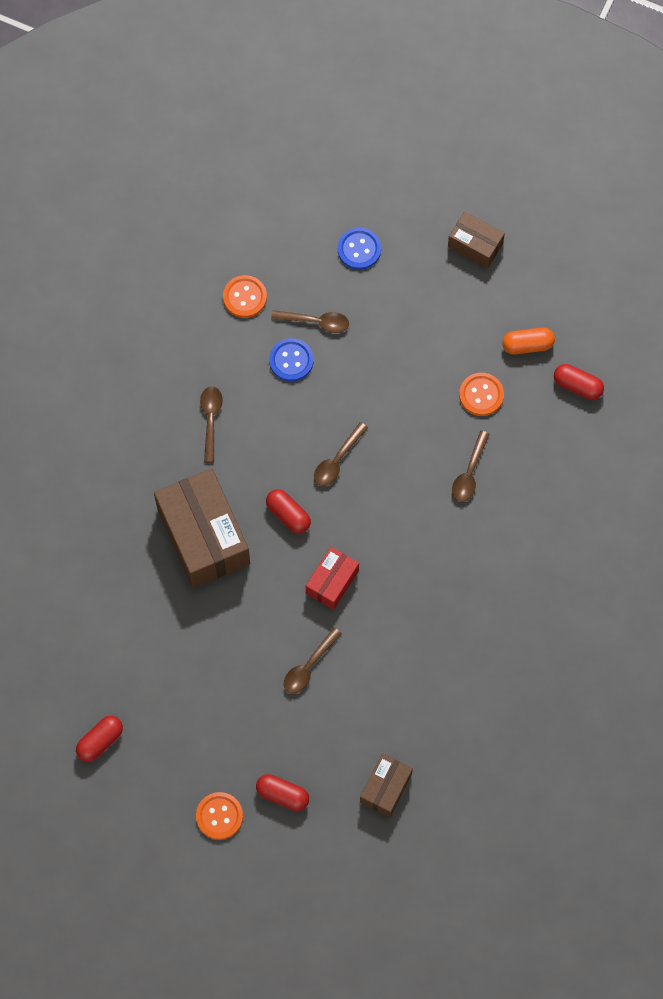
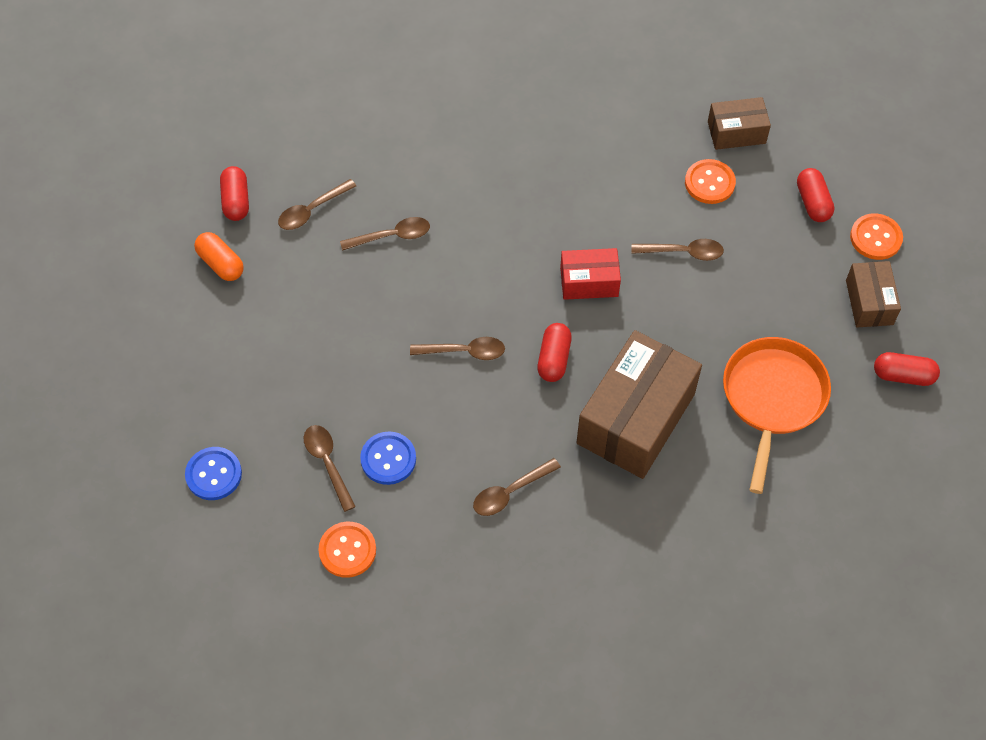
camera: 125 degrees left, 10 degrees down
(150, 638) = (772, 398): none -> orange pan
(475, 245) = (137, 370): brown box -> brown box (869, 302)
(481, 395) = (303, 272): orange button -> orange button (709, 183)
(532, 432) = (312, 210): none -> brown spoon

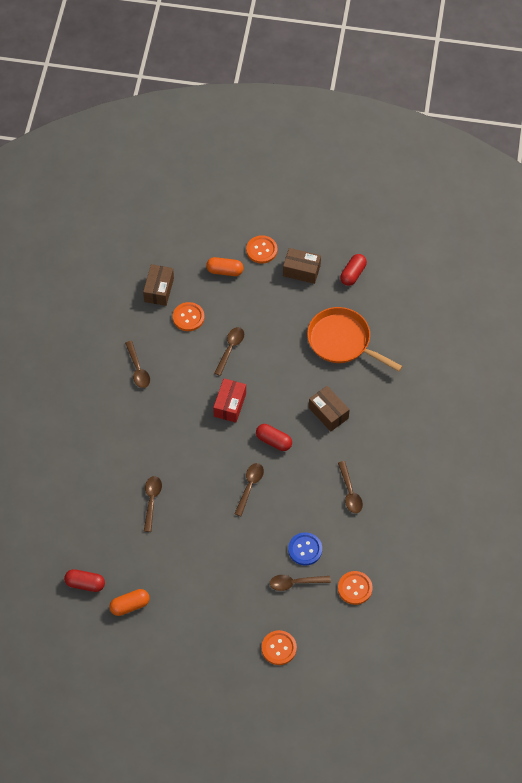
camera: 70 degrees left, 0 degrees up
(214, 474) = (279, 648): blue button -> orange button
(312, 210) = (112, 541): brown spoon -> brown spoon (138, 369)
(635, 418) = (328, 413): brown box -> brown box, size x0.52
(813, 202) = (225, 271): red capsule -> orange capsule

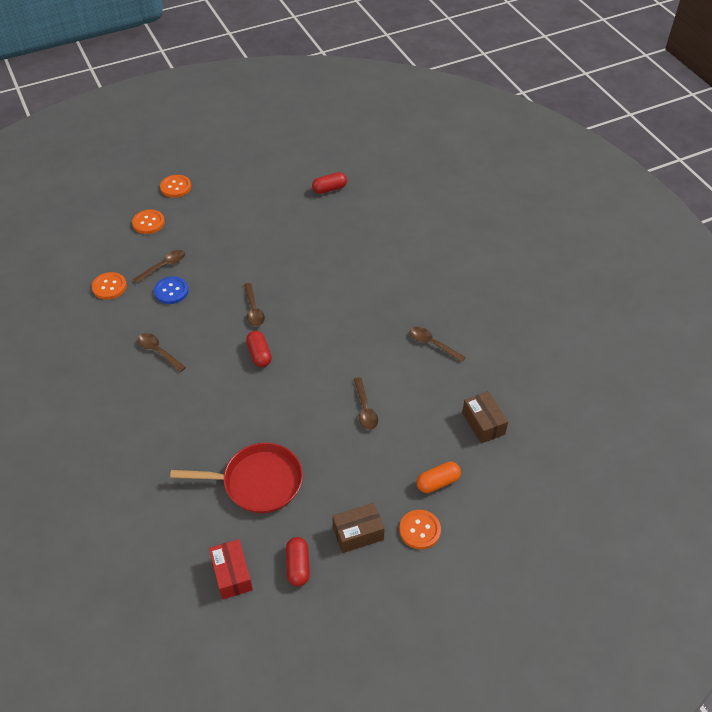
camera: 145 degrees right, 10 degrees down
(130, 605) = (284, 193): orange capsule -> none
(152, 501) = (327, 259): brown spoon -> none
(188, 317) = (431, 414): orange button -> orange button (175, 187)
(230, 405) = (324, 361): red box -> red box (232, 574)
(273, 441) = (259, 354): red capsule -> red capsule turned 75 degrees clockwise
(328, 413) = (224, 405): brown box -> none
(342, 341) = (258, 482): orange pan -> red pan

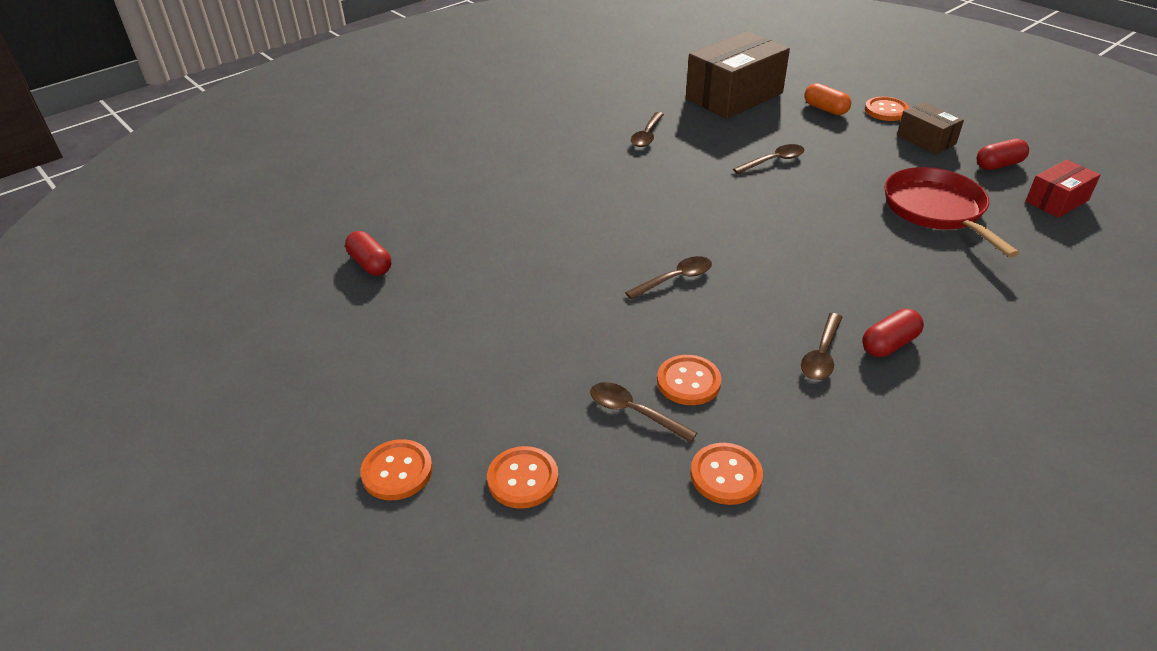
camera: 105 degrees left, 10 degrees down
(171, 291) = (688, 382): blue button -> orange button
(259, 354) = (752, 254): red capsule -> red capsule (889, 344)
(483, 423) = (734, 96): brown box -> brown box, size x1.91

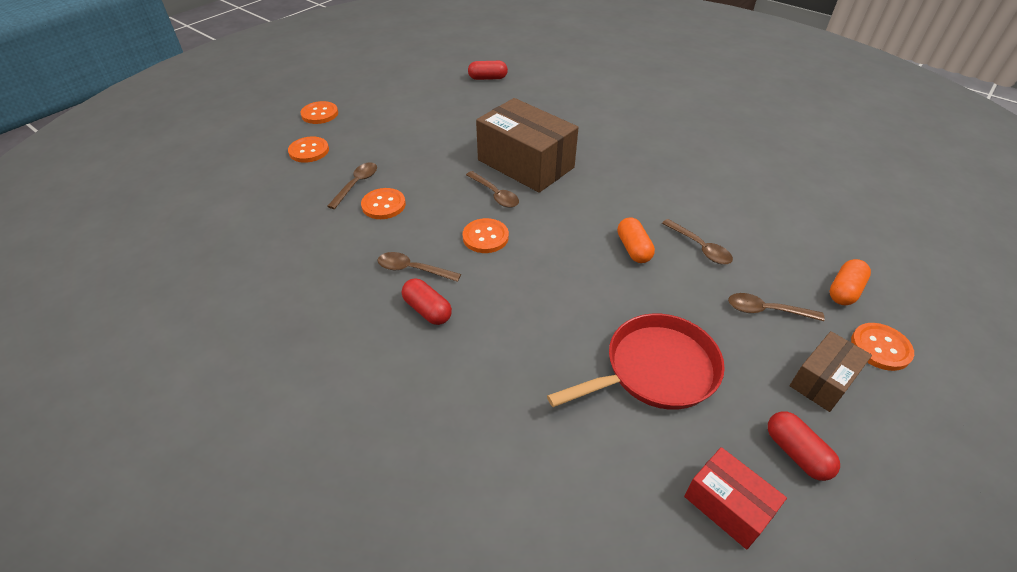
camera: 80 degrees right, 5 degrees up
(370, 264) = (488, 78): red capsule -> red capsule turned 45 degrees clockwise
(647, 135) = (706, 169): brown spoon -> brown spoon (767, 310)
(726, 475) = (300, 223): orange button -> orange button (485, 237)
(734, 96) = (825, 220): brown box -> brown box (525, 164)
(777, 197) = (633, 249): none -> orange capsule

